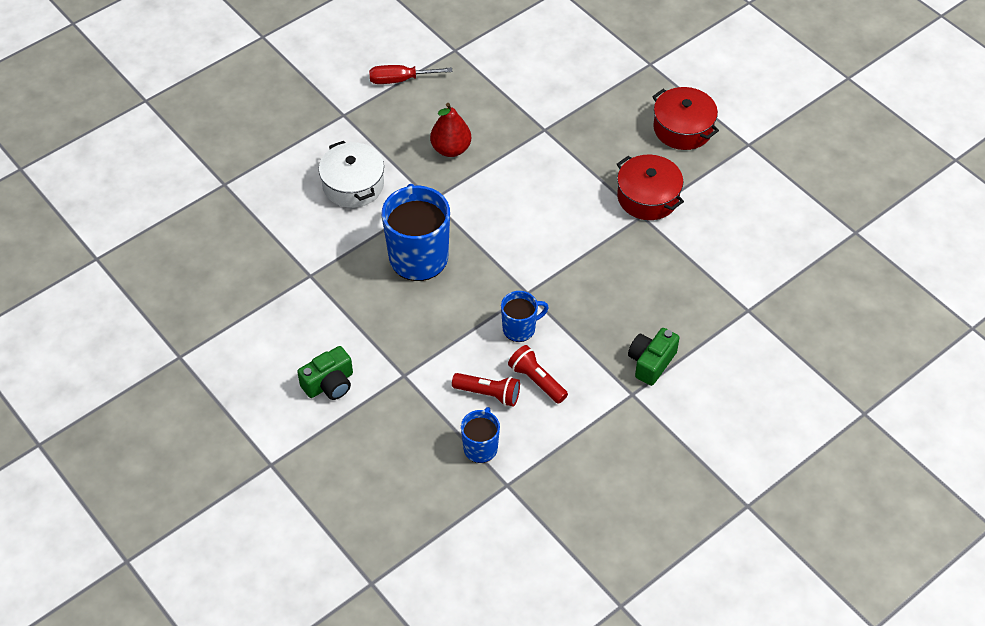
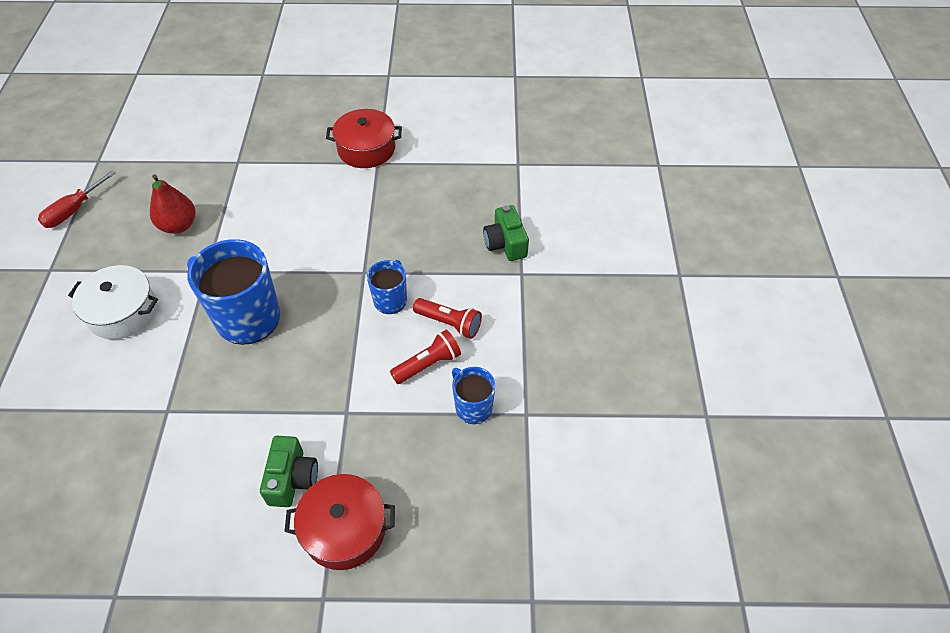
camera: 50 degrees left, 0 degrees up
(537, 381) = (449, 323): red flashlight -> red flashlight turned 150 degrees counterclockwise
(683, 128) = (335, 95): red pot -> red pot (344, 529)

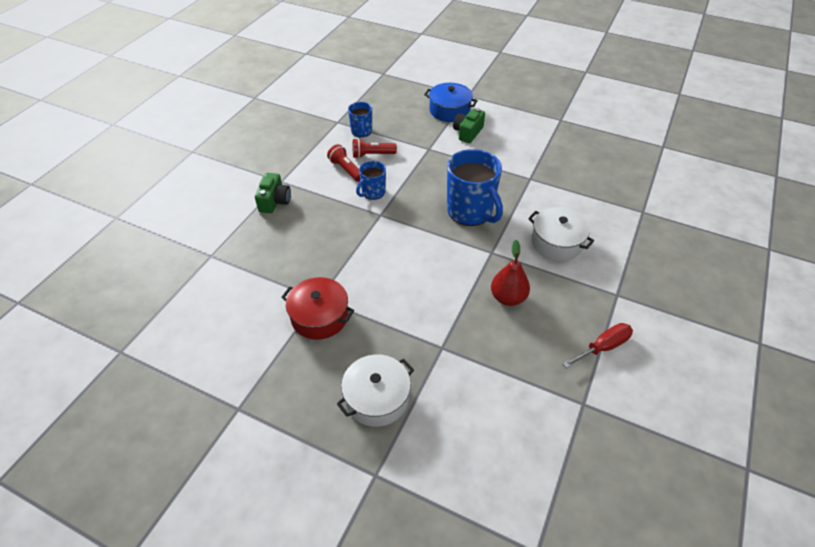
camera: 155 degrees left, 5 degrees down
(281, 112) = (377, 398): none -> white pot
(344, 529) = (449, 110): red pot -> blue pot

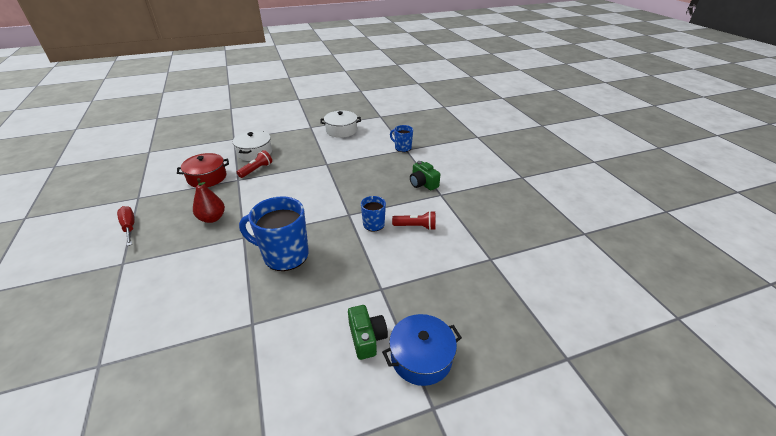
camera: 135 degrees right, 10 degrees down
(320, 316) = (316, 159): red pot -> red pot (207, 177)
(361, 132) = (457, 264): blue mug -> blue mug (402, 148)
(372, 155) = (416, 250): red flashlight -> red flashlight (256, 170)
(556, 242) = (191, 274): white pot -> white pot (341, 130)
(603, 347) = (129, 227): red screwdriver -> red screwdriver turned 135 degrees clockwise

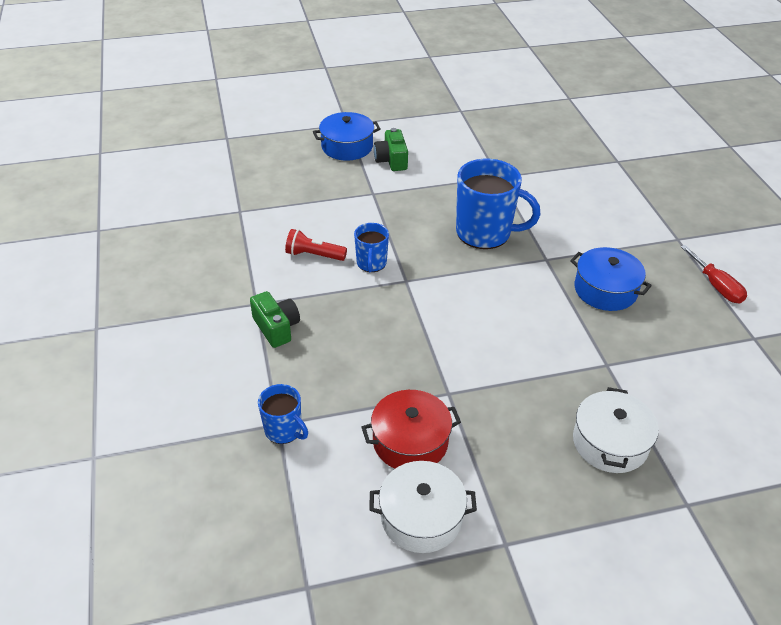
camera: 175 degrees left, 5 degrees up
(207, 177) = (667, 374): red pot -> red pot (410, 441)
(212, 218) = (605, 290): red pear -> blue pot
(256, 170) = (583, 387): red flashlight -> none

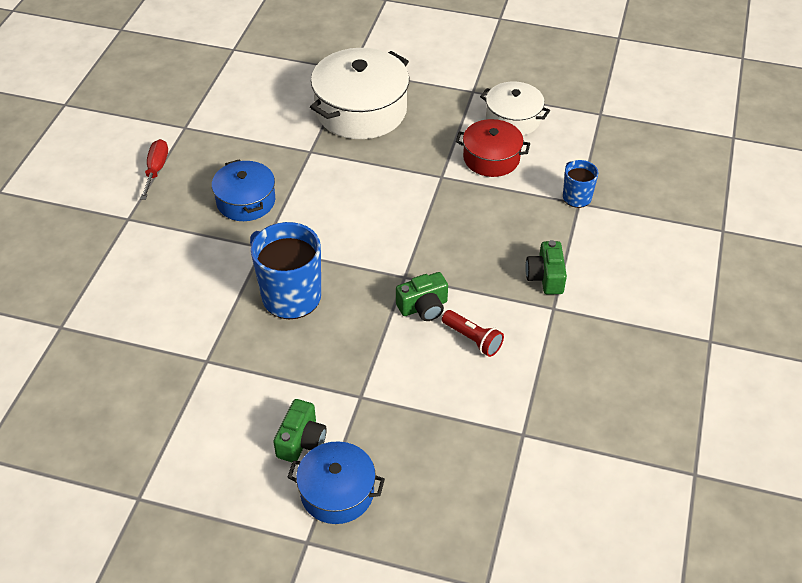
camera: 150 degrees left, 5 degrees up
(371, 263) = (423, 307): blue mug -> green camera
(610, 443) = (361, 110): white pot -> white pot, size x1.68

